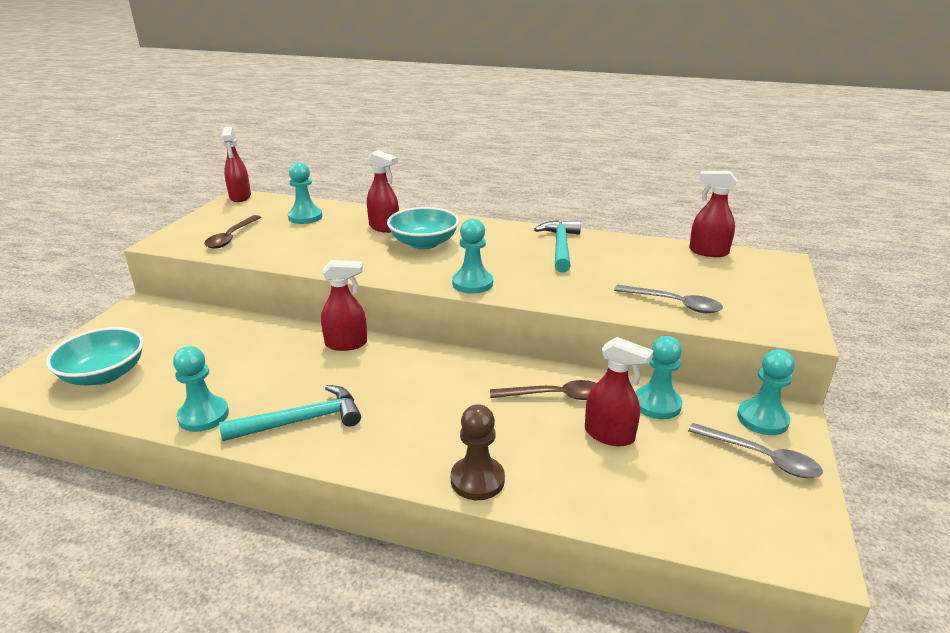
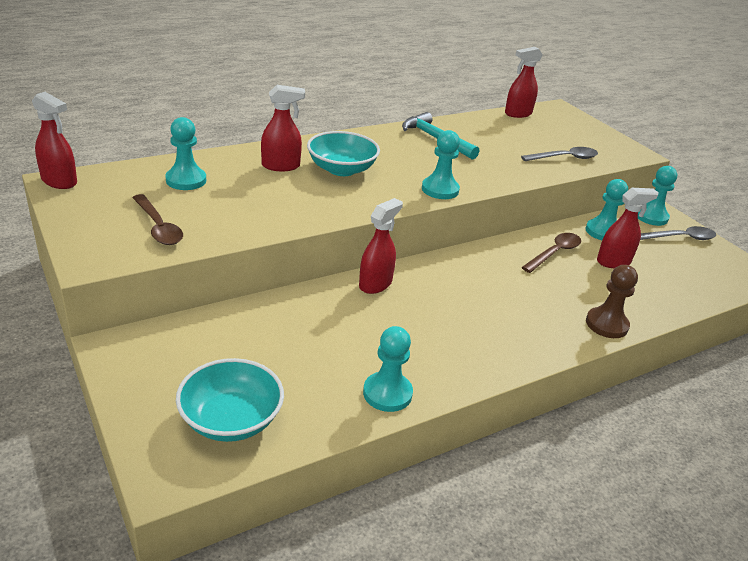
camera: 50 degrees left, 5 degrees up
(301, 421) = (457, 353): turquoise hammer -> none

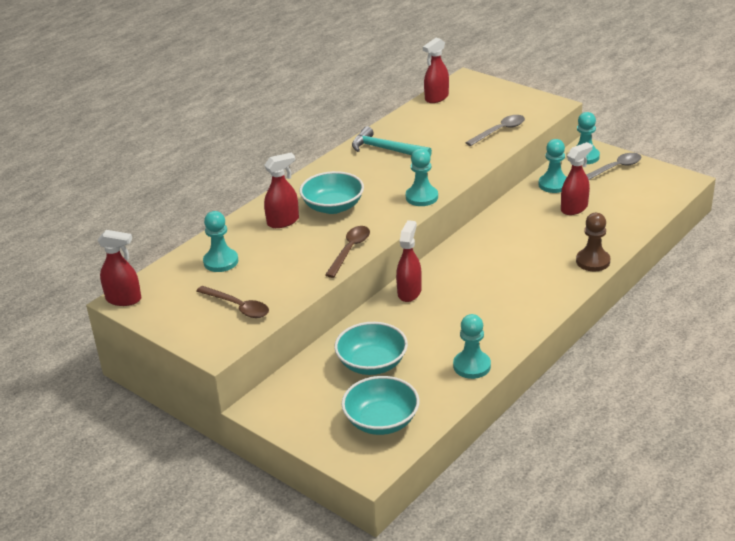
camera: 15 degrees left, 0 degrees up
(276, 345) = (372, 363): none -> turquoise bowl
(554, 253) = (526, 217): brown spoon -> brown spoon (350, 250)

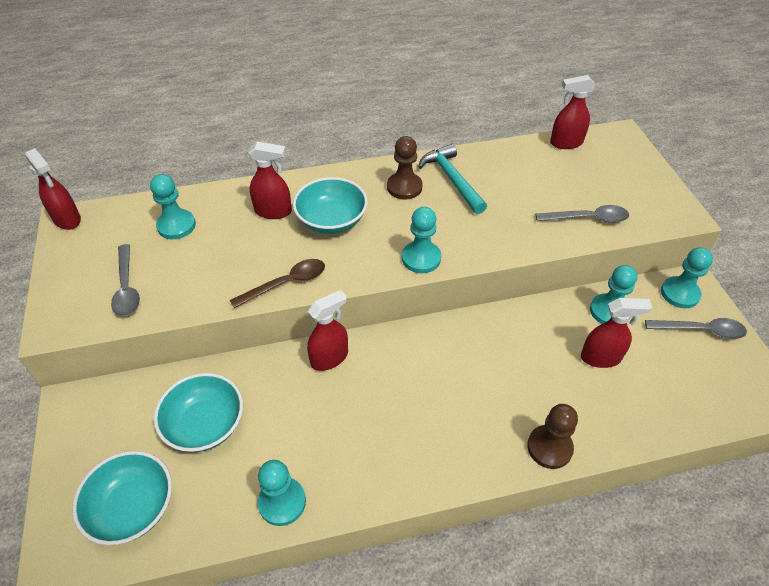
camera: 35 degrees right, 15 degrees up
(238, 307) = (127, 288): brown spoon -> grey spoon
(359, 168) = (404, 187): none -> brown pawn

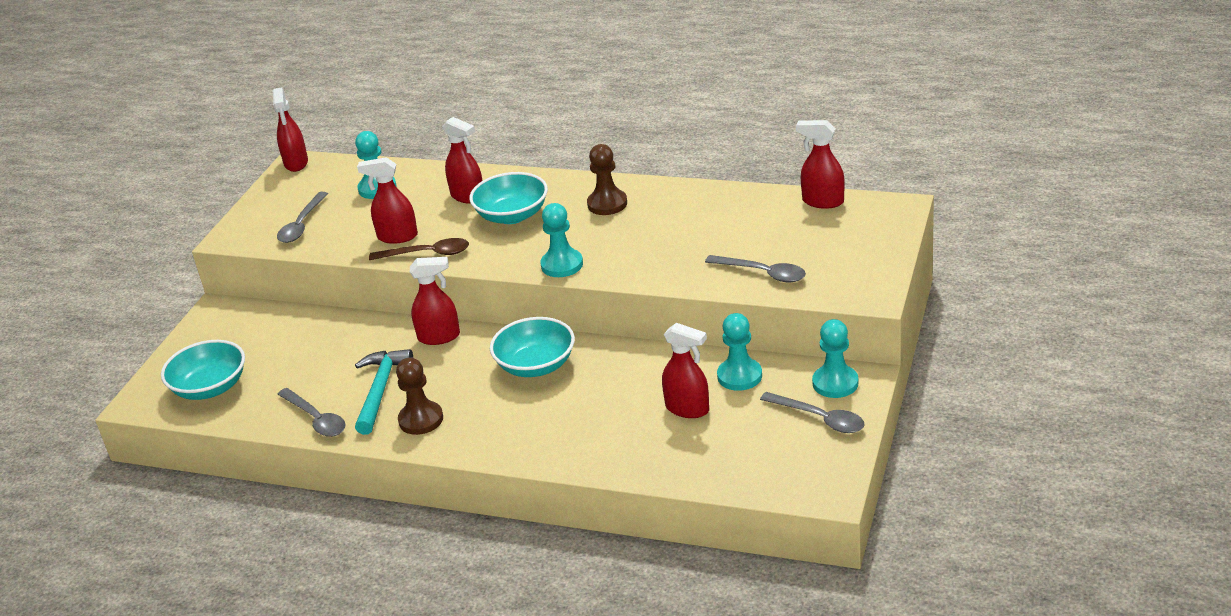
camera: 35 degrees right, 15 degrees down
(205, 424) = (302, 353): turquoise bowl -> turquoise bowl (536, 365)
(240, 273) = (397, 237): none -> red spray bottle
(282, 502) = (316, 419): turquoise pawn -> grey spoon
(452, 179) = (661, 208): turquoise hammer -> turquoise hammer (380, 390)
(549, 447) = (564, 456): brown pawn -> brown pawn (421, 419)

